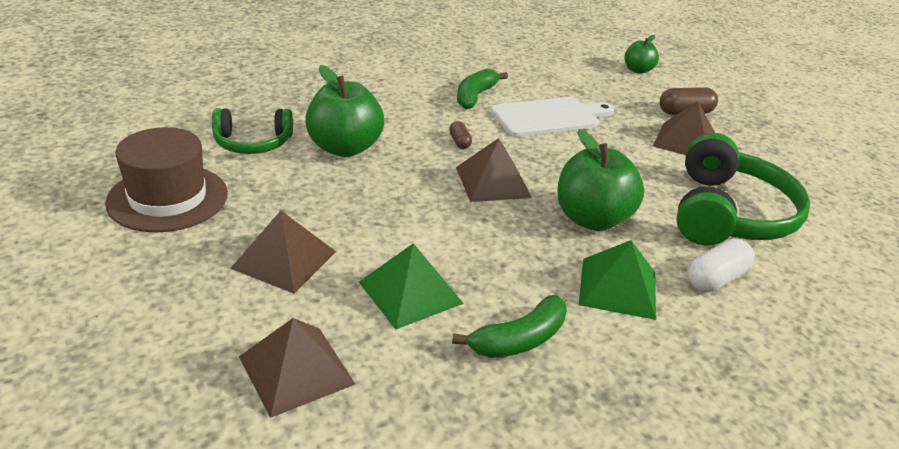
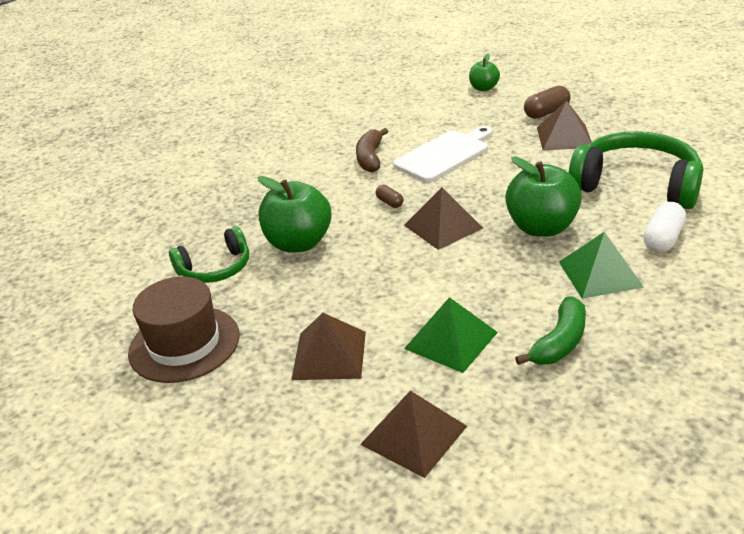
camera: 15 degrees left, 0 degrees up
(475, 96) = (370, 158): green banana -> brown banana
(728, 214) = (636, 185): green headphones -> green headphones turned 60 degrees counterclockwise

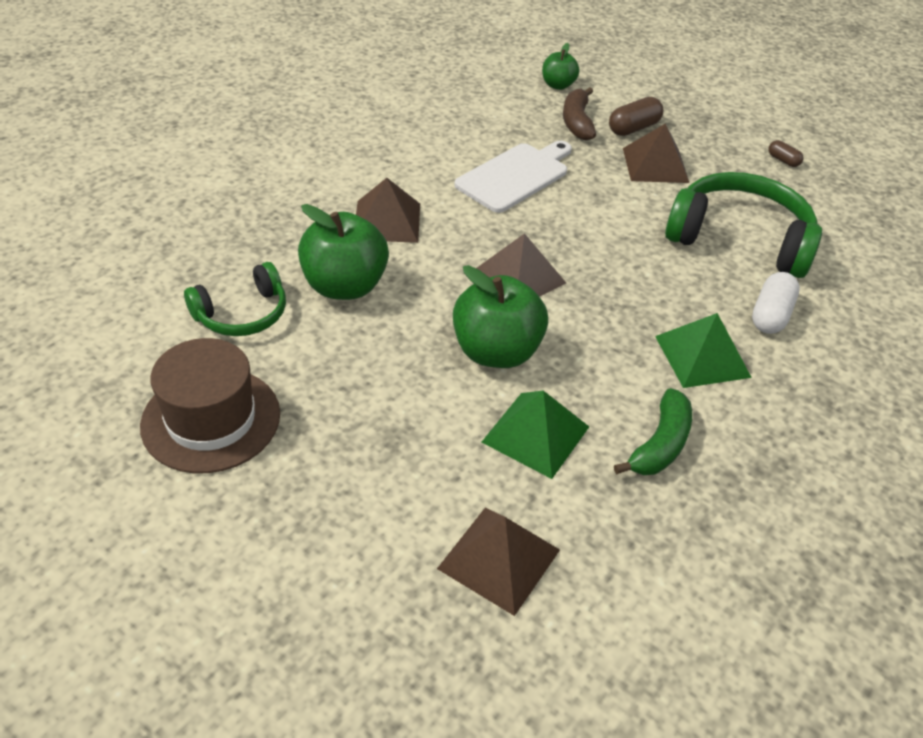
camera: 10 degrees left, 10 degrees up
(329, 355) = (392, 446): brown pyramid -> brown pyramid (387, 221)
(370, 158) = (425, 171): brown banana -> brown banana (577, 122)
(389, 202) = (453, 238): brown capsule -> brown capsule (783, 160)
(541, 228) = (634, 288): green apple -> green apple (496, 352)

